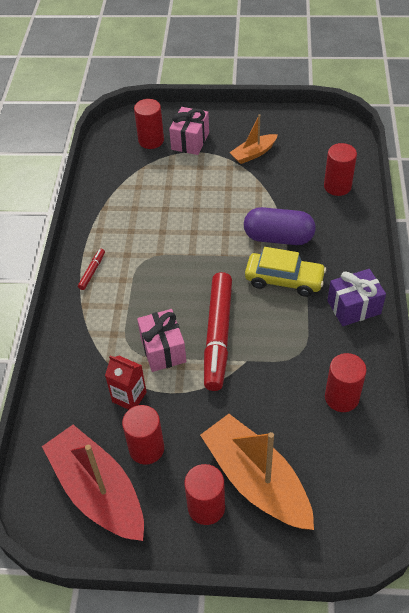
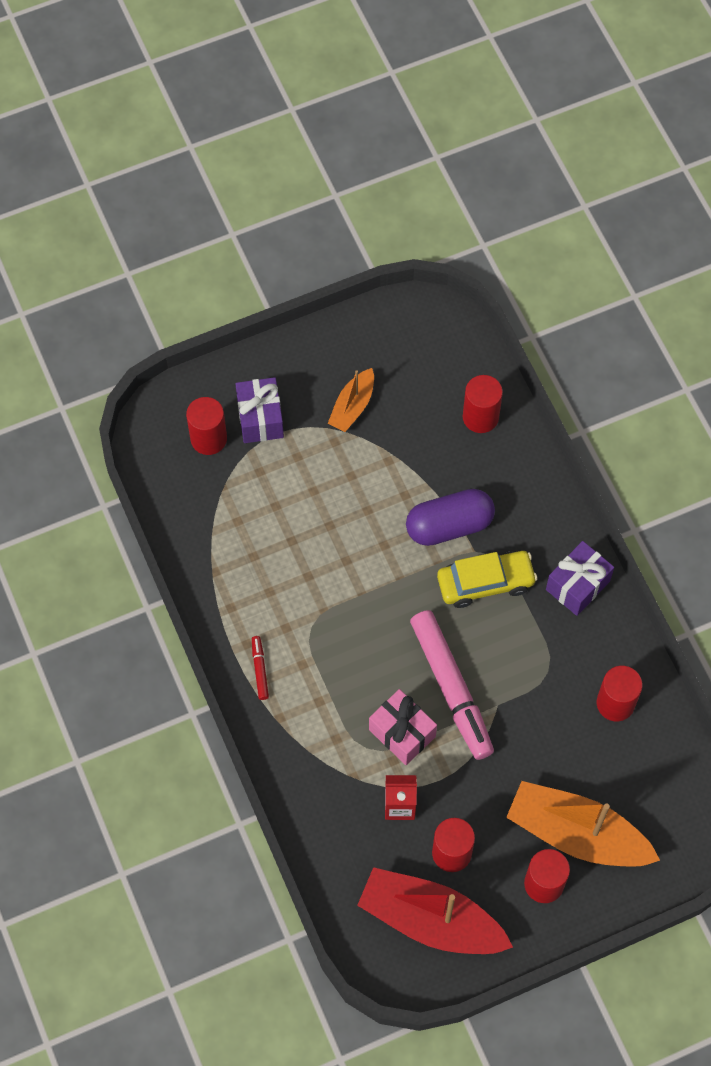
camera: 30 degrees left, 15 degrees up
(190, 141) = (260, 418): pink gift -> purple gift
(218, 335) = (451, 688): red marker -> pink marker

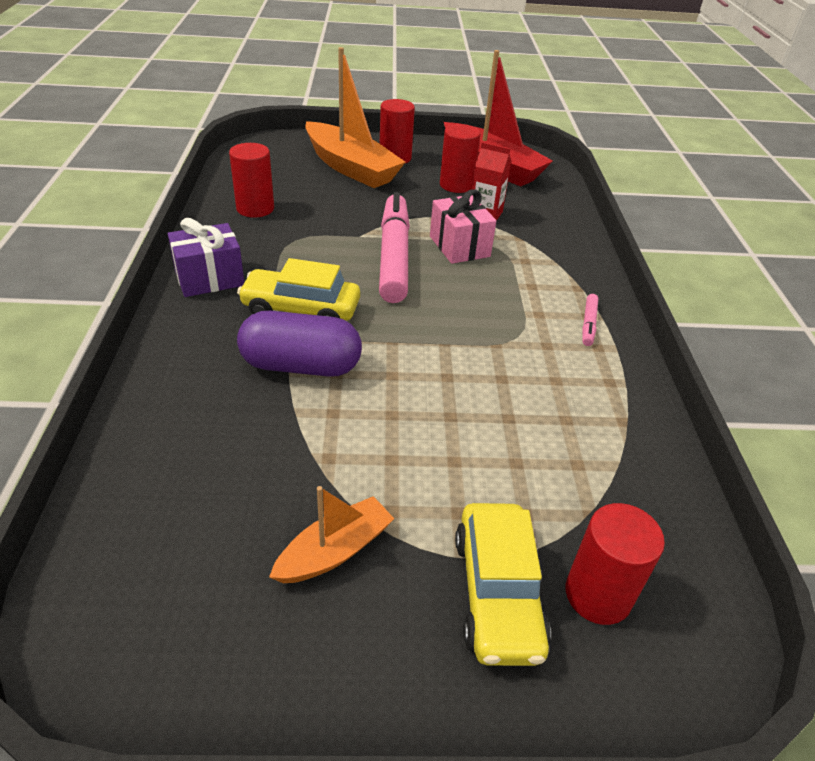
camera: 160 degrees left, 25 degrees down
(260, 418) = (497, 593): purple gift -> yellow car
(260, 669) = (588, 324): red marker -> pink marker
(480, 417) = (161, 461): red cylinder -> none

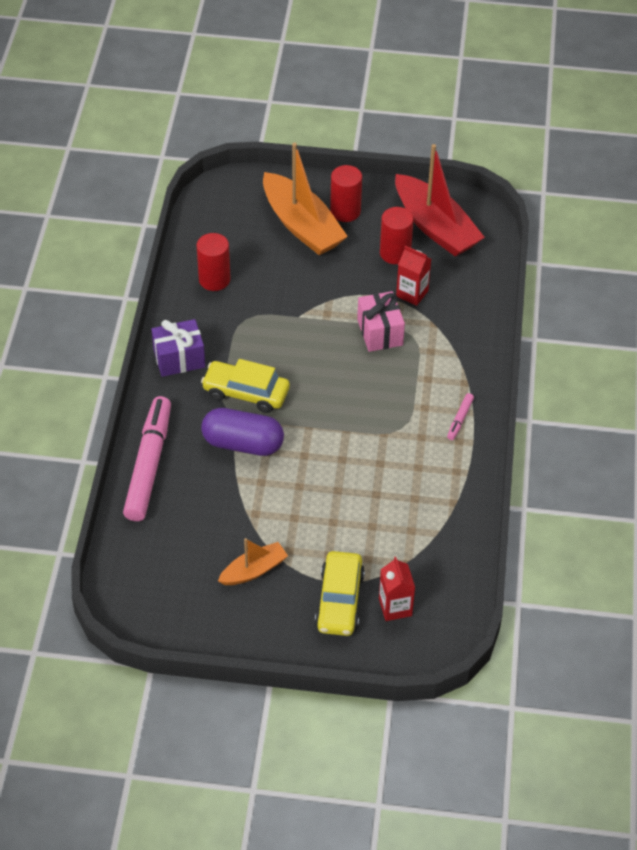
camera: 10 degrees right, 10 degrees up
(394, 256) = (323, 341): pink marker -> pink marker (149, 465)
(598, 595) = (395, 607): red cylinder -> red carton

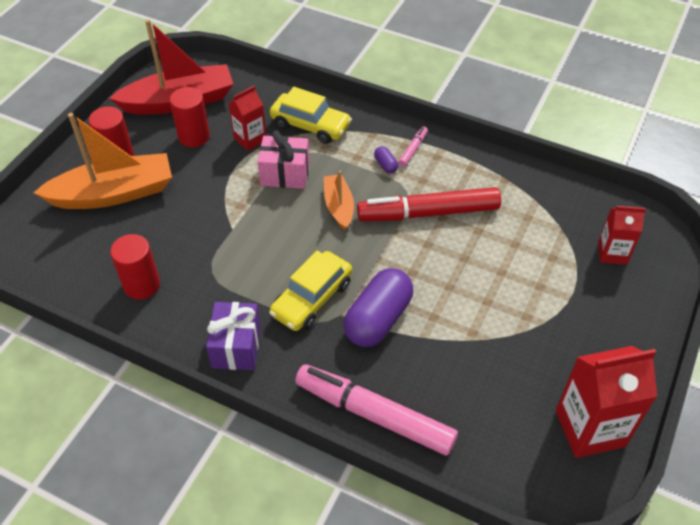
camera: 70 degrees left, 0 degrees up
(188, 615) = (589, 428): none -> red carton
(253, 570) = (544, 353): orange boat -> orange boat (338, 206)
(339, 601) = (597, 292): yellow car -> yellow car (310, 125)
(380, 451) = (428, 213): none -> red marker
(427, 403) = (385, 165): none -> purple capsule
(460, 419) = (413, 149): pink marker -> pink marker turned 105 degrees counterclockwise

